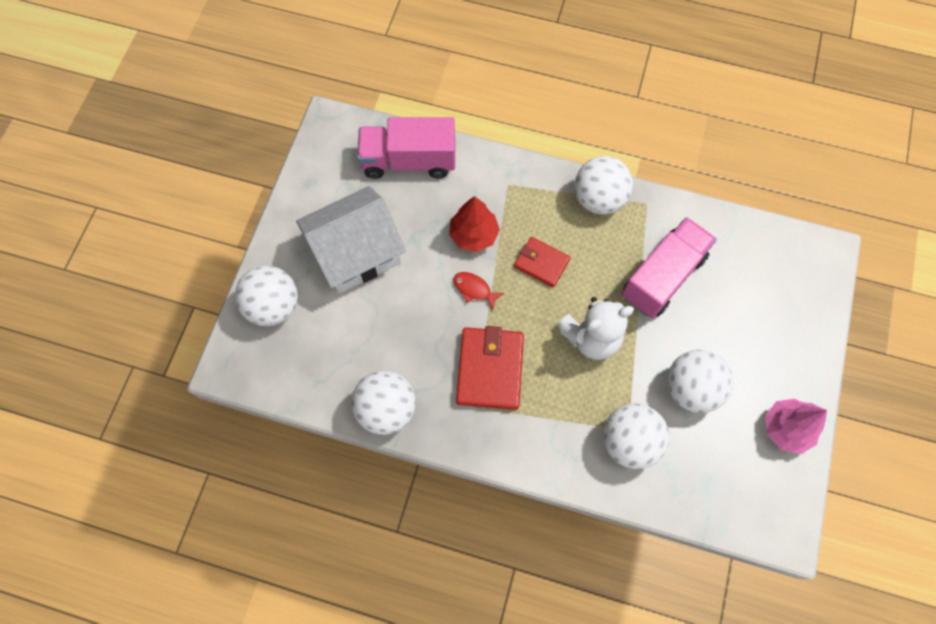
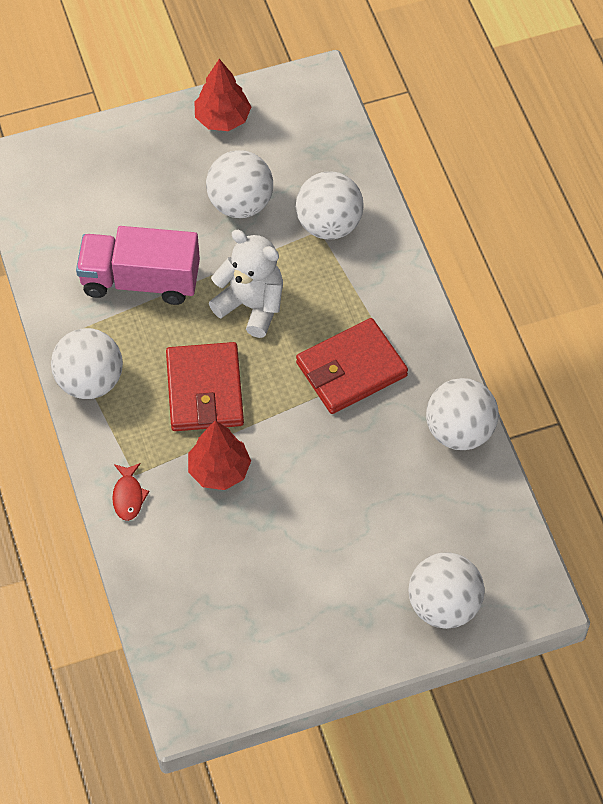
camera: 125 degrees left, 10 degrees down
(356, 253) = (325, 567): white house -> none
(409, 161) = (176, 591): pink truck -> none
(474, 289) = (279, 432): red fish -> red fish (128, 496)
(541, 263) = (204, 390): red wallet -> red wallet, size x1.63
(786, 428) = (222, 118): pink tree -> red tree

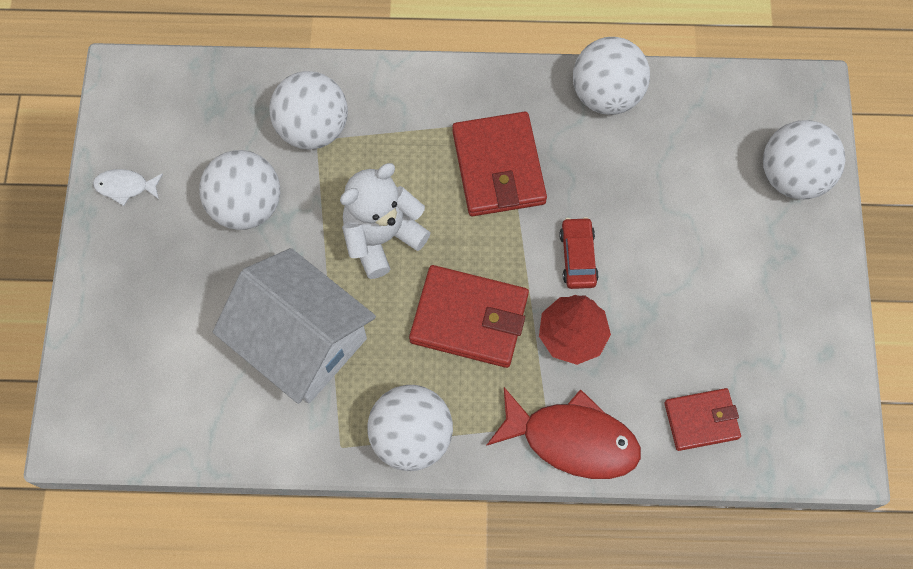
camera: 70 degrees left, 10 degrees up
(128, 496) = (572, 439): red fish -> red fish, size x2.03
(140, 280) = (302, 341): pink truck -> white house
(180, 590) = (701, 420): none -> red wallet
(222, 118) = (125, 187): red tree -> white fish
(292, 454) = (578, 257): none -> red car

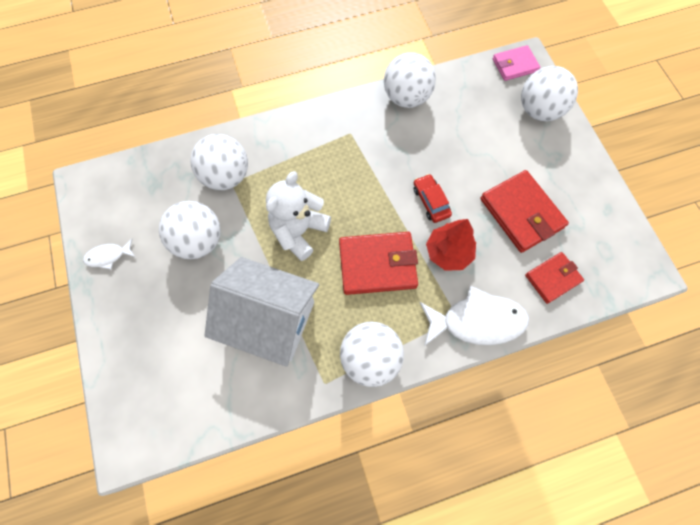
camera: 20 degrees left, 0 degrees up
(498, 167) = (357, 162): red wallet -> red wallet (521, 213)
(572, 439) = (477, 321): red fish -> white fish
(788, 95) = (514, 65): none -> pink wallet

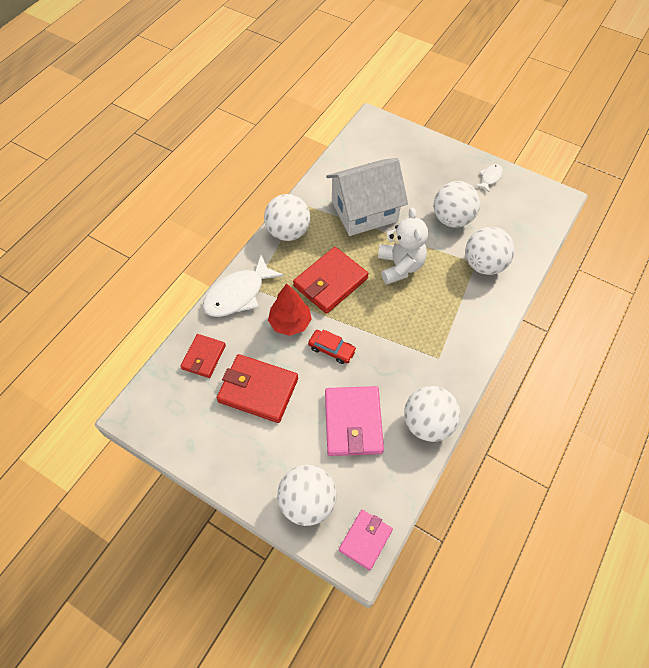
camera: 140 degrees right, 10 degrees down
(462, 136) = (353, 422): none -> pink wallet

